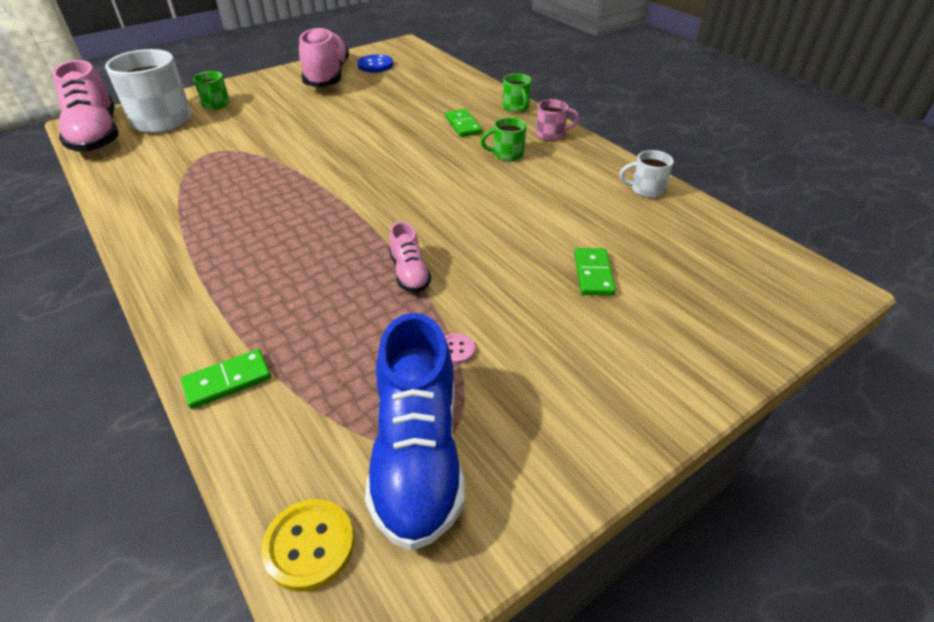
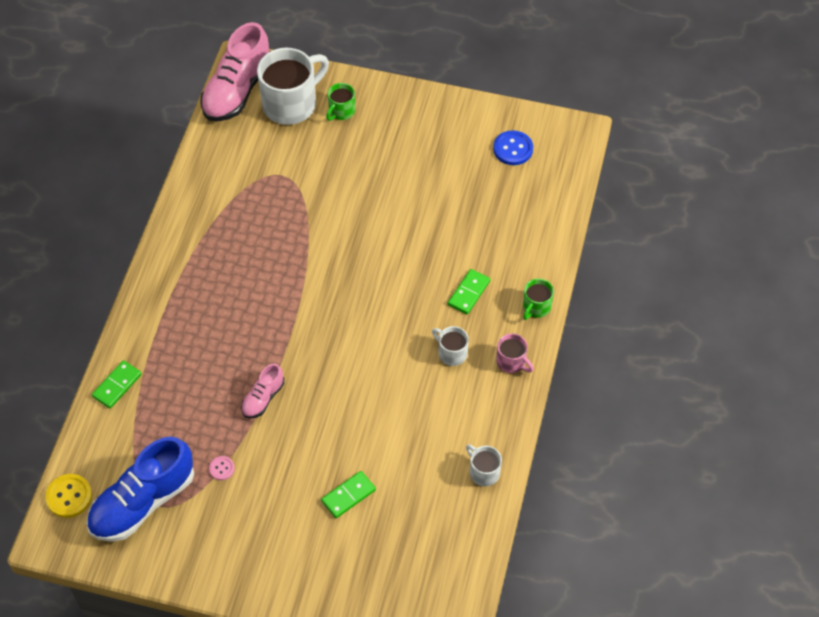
camera: 50 degrees right, 15 degrees up
(227, 381) = (117, 385): green domino -> green domino turned 75 degrees counterclockwise
(327, 76) = (457, 135): pink shoe -> none
(507, 154) = (451, 353): green mug -> white mug

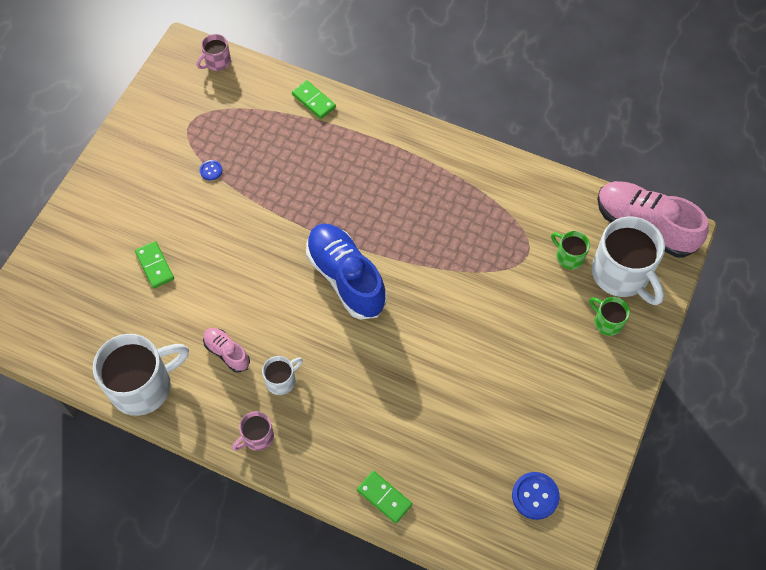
camera: 100 degrees right, 5 degrees up
(69, 496) = (217, 62): yellow button -> pink mug
(143, 502) = (197, 112): blue shoe -> blue shoe (346, 278)
(221, 468) = (211, 170): pink button -> blue button
(263, 398) = (273, 209): pink shoe -> pink shoe (227, 353)
(469, 293) = (349, 410): green domino -> green domino (384, 497)
(483, 472) = (143, 386): white mug -> white mug, size x2.05
(536, 307) = (317, 476): green mug -> green mug (569, 256)

